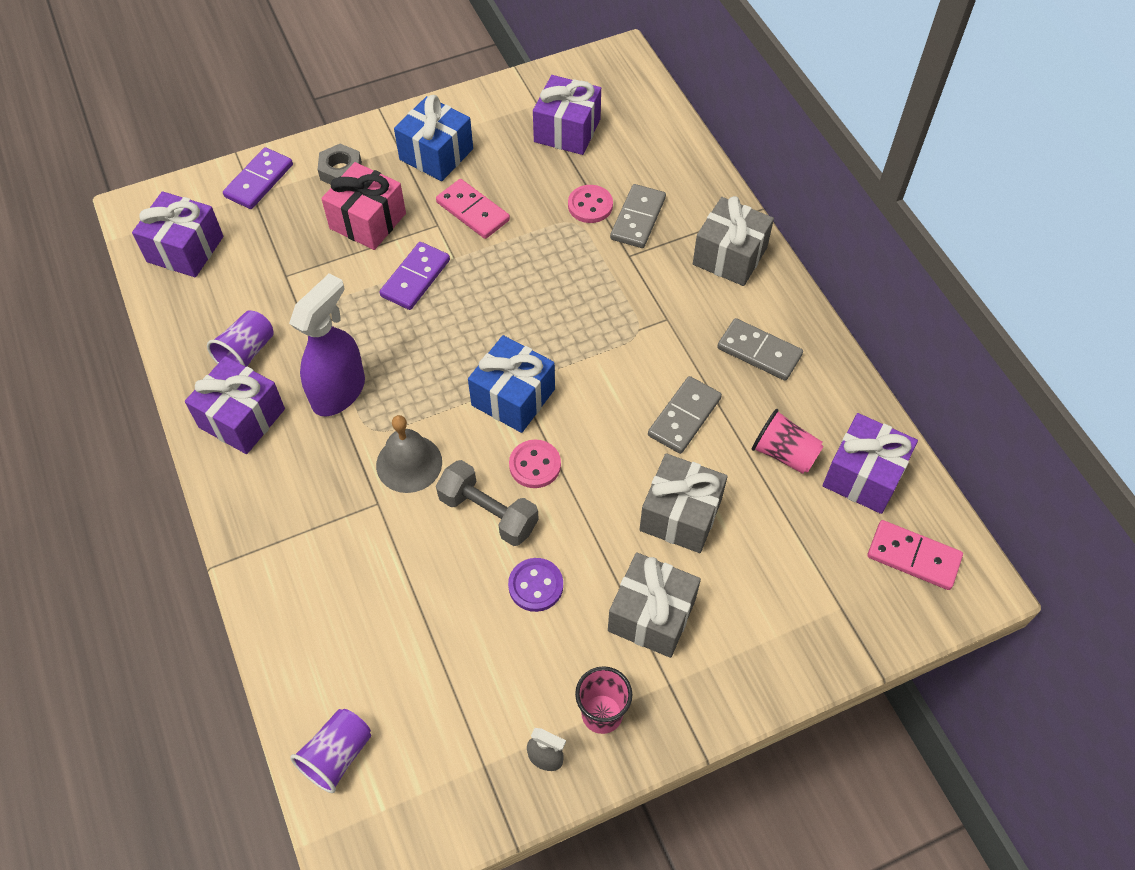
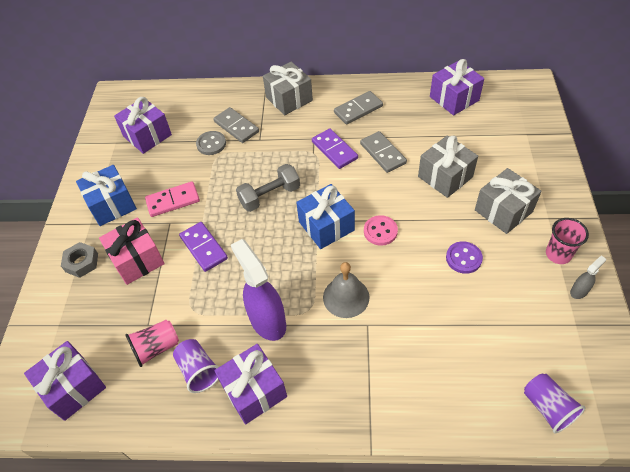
camera: 60 degrees left, 5 degrees down
(259, 181) = (49, 317): purple domino -> purple domino (334, 150)
(488, 513) = (403, 266): grey dumbbell -> grey dumbbell (270, 196)
(590, 205) = (211, 144): pink button -> grey button
(784, 453) = (426, 122): pink cup -> pink cup (156, 348)
(913, 557) = (508, 98): pink domino -> none

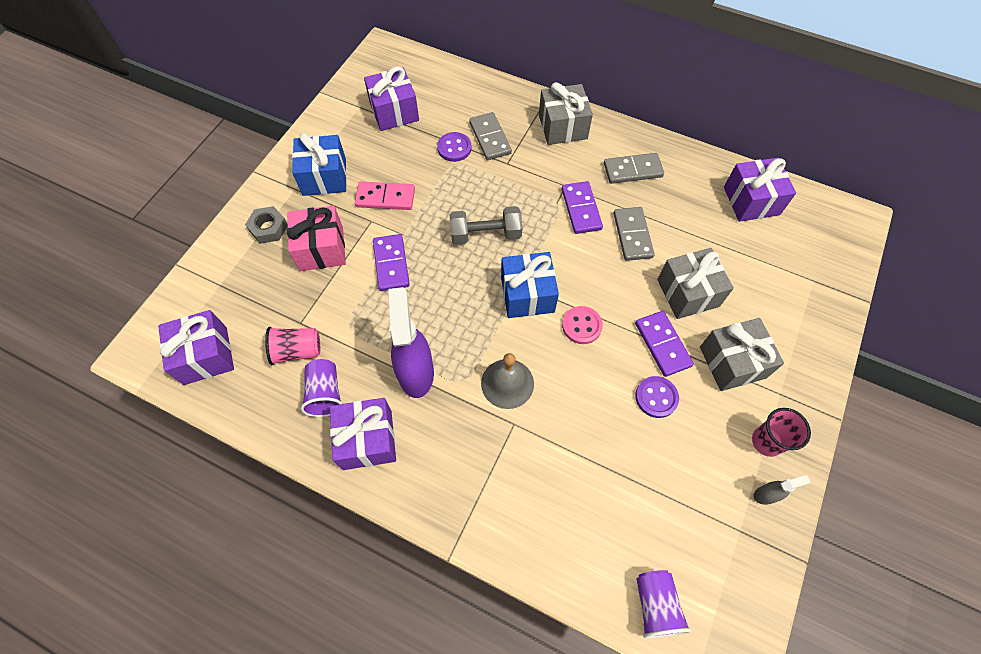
camera: 20 degrees right, 10 degrees up
(211, 144) = (454, 148): grey button -> purple button
(447, 219) = (662, 344): none -> purple domino

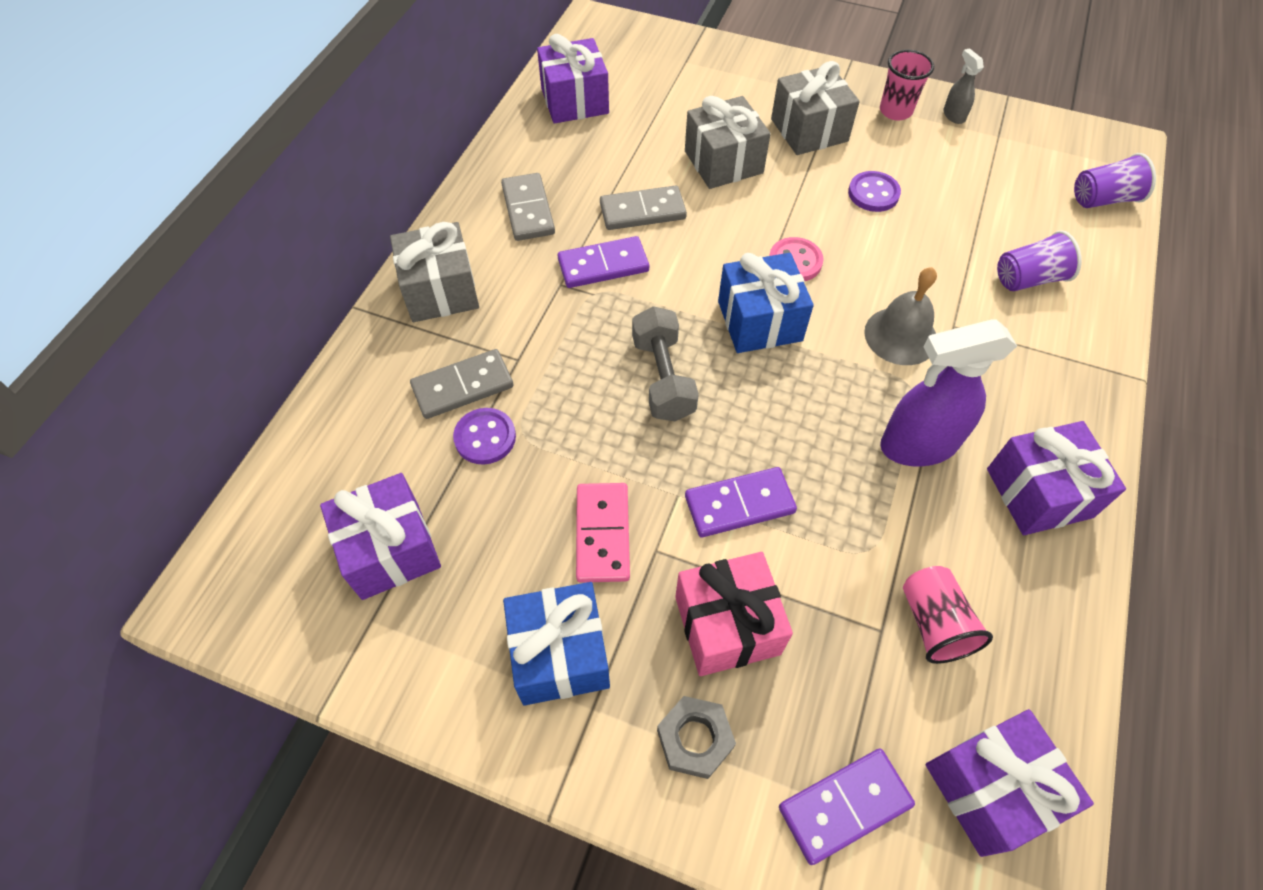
camera: 95 degrees left, 5 degrees down
(325, 393) = (991, 564): purple cup -> purple cup (1028, 279)
(662, 344) = (802, 186): purple domino -> purple domino (844, 806)

